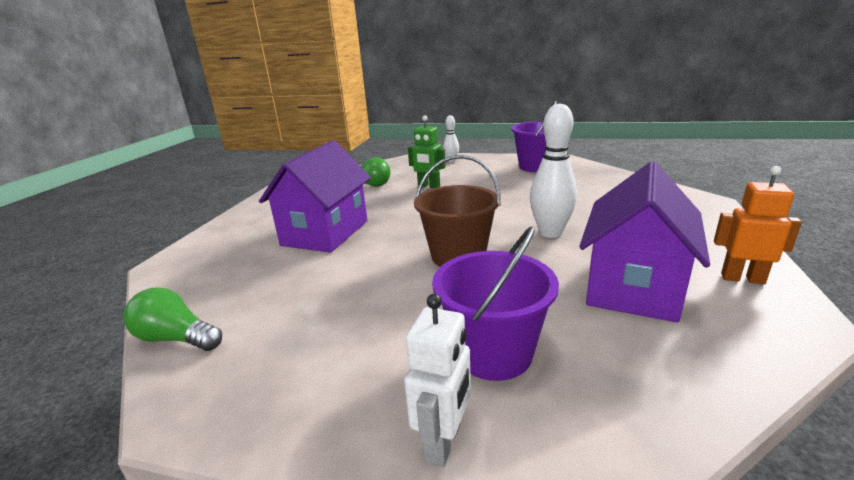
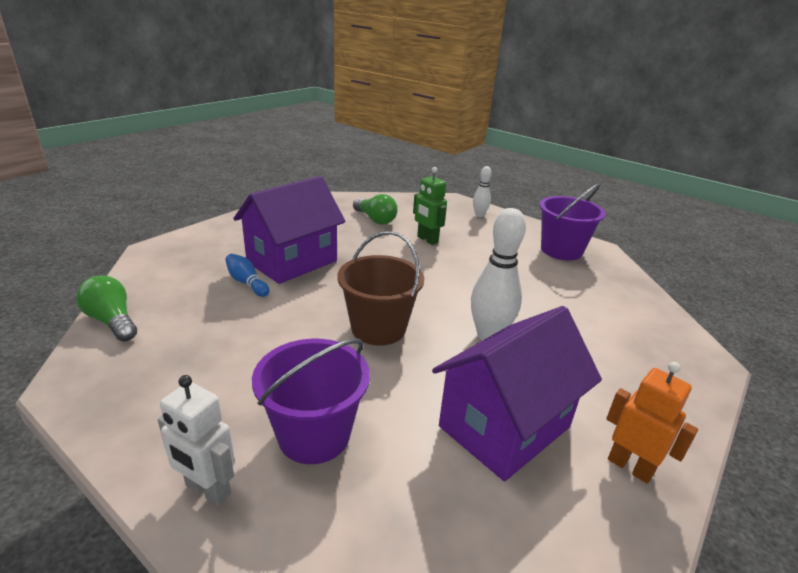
camera: 20 degrees right, 5 degrees up
(297, 261) = (247, 282): none -> blue bowling pin
(444, 442) = (207, 490): white robot -> white robot turned 75 degrees clockwise

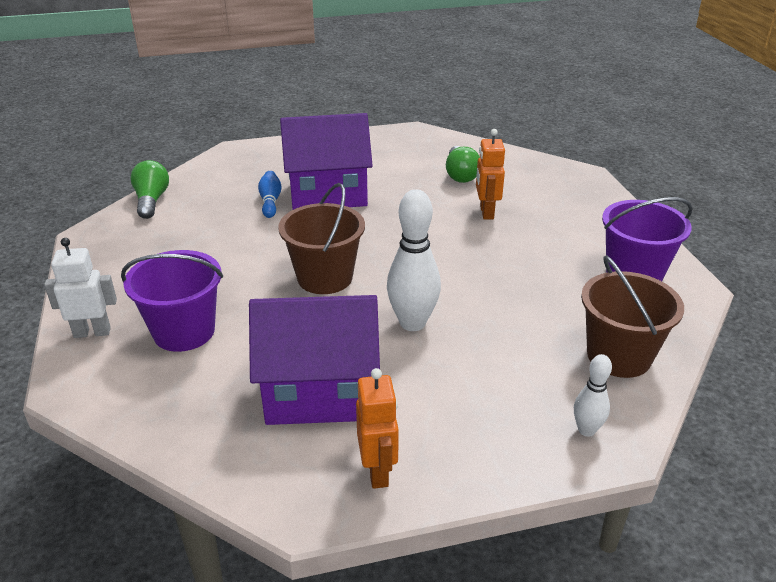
camera: 40 degrees right, 5 degrees up
(207, 490) = (92, 332): white robot -> white robot turned 105 degrees clockwise
(427, 240) = (486, 212): green robot -> orange robot
(479, 215) = (591, 202): white bowling pin -> white bowling pin (586, 430)
(626, 303) = (618, 356): none -> brown bucket

